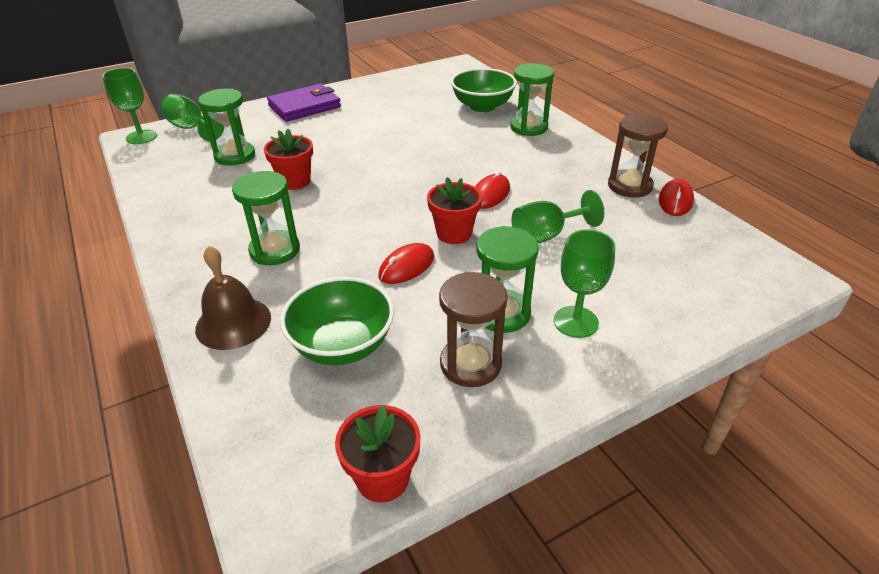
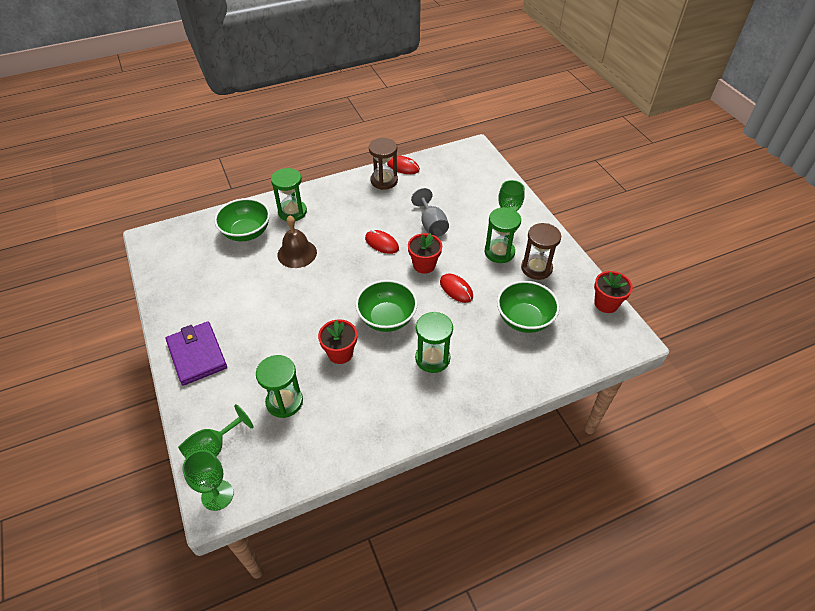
camera: 85 degrees left, 10 degrees up
(233, 323) = (505, 373): brown bell -> brown bell (297, 253)
(348, 209) = (387, 318): none -> green bowl
(546, 236) = (431, 225): green goblet -> grey goblet

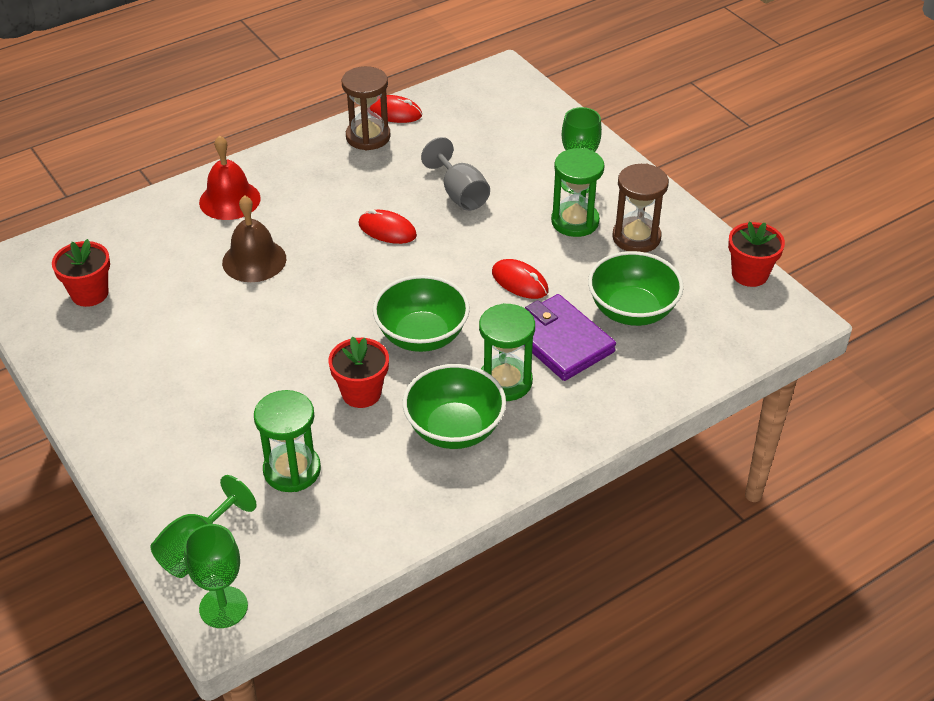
camera: 10 degrees left, 5 degrees down
(197, 355) = (134, 425): purple wallet -> purple wallet (560, 341)
(246, 232) = (162, 239): green bowl -> green bowl (454, 429)
(292, 212) = (229, 200): green hourglass -> red bell
(424, 265) = (462, 253): red flower pot -> red flower pot (89, 294)

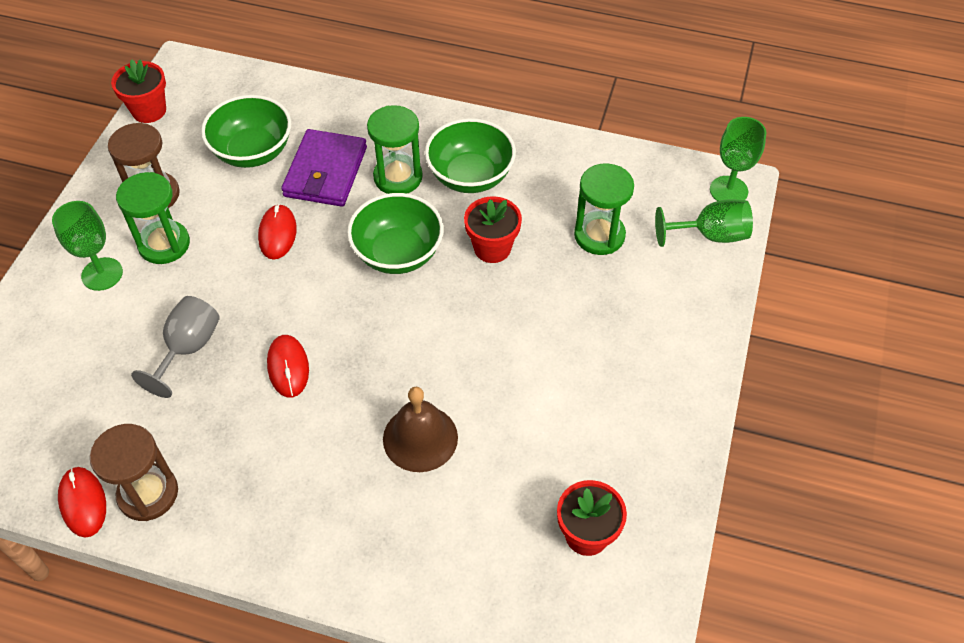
camera: 130 degrees left, 10 degrees up
(229, 200) = (355, 535): red bell -> none

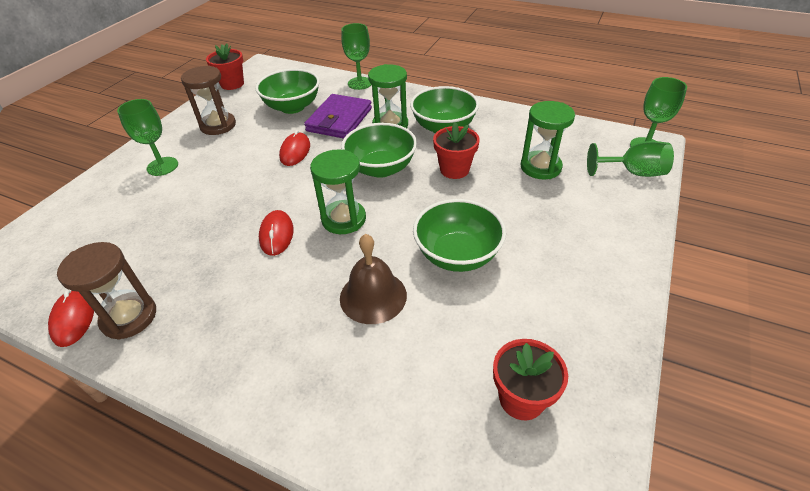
camera: 10 degrees right, 10 degrees down
(164, 244) = (213, 152): green hourglass -> green hourglass (343, 219)
(188, 348) = (204, 216): grey goblet -> none
(340, 98) = (360, 83): none -> green goblet
(508, 375) = (457, 255): none -> green bowl

